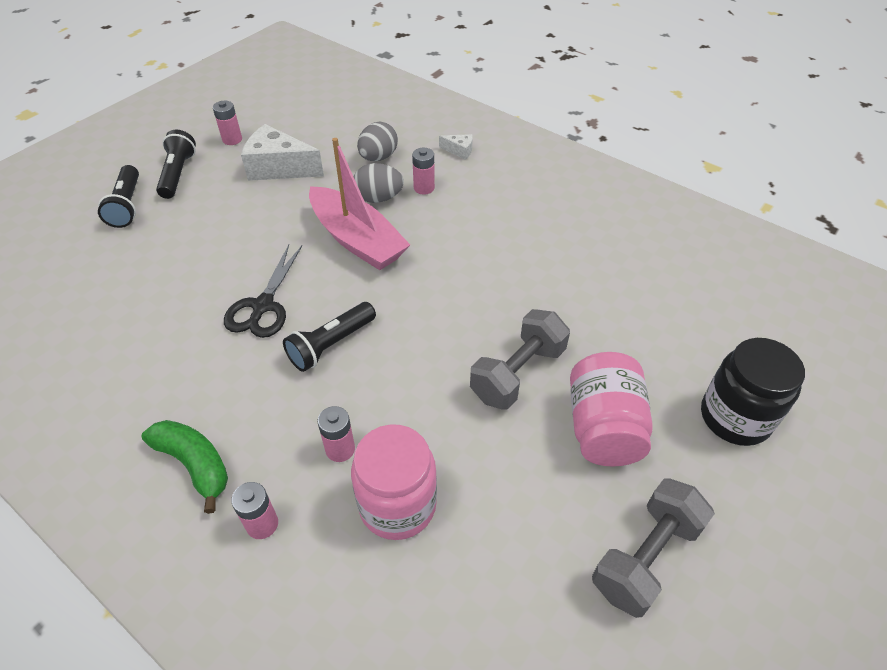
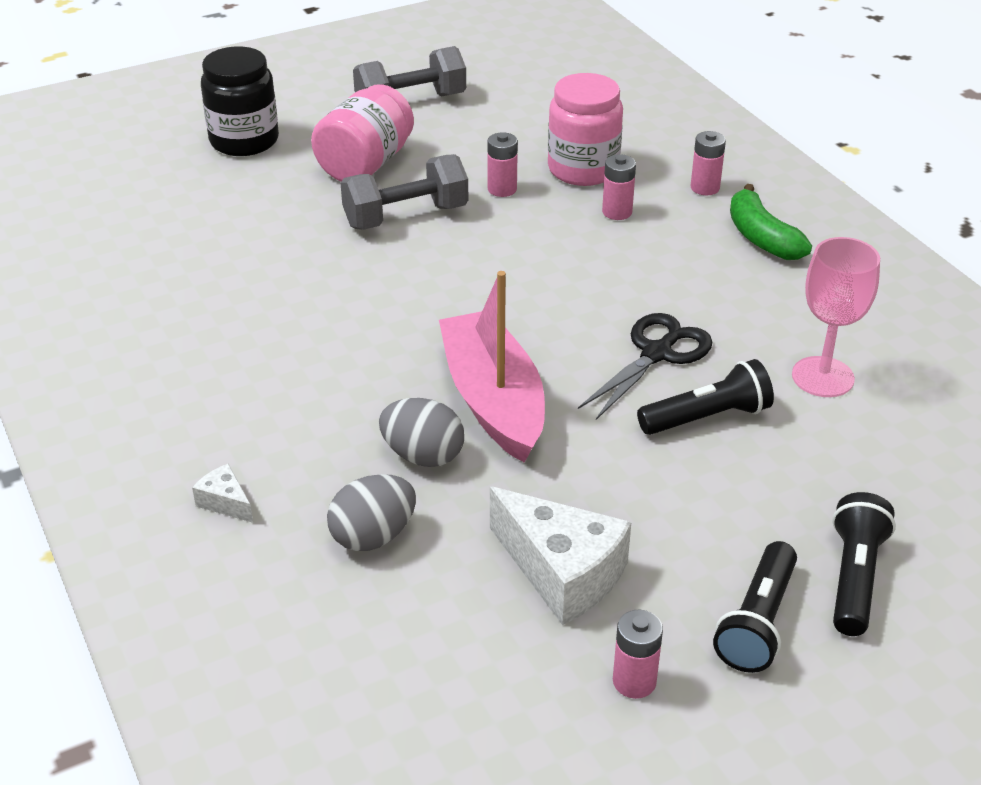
camera: 155 degrees left, 10 degrees down
(139, 325) = (822, 377): none -> pink goblet
(331, 345) = (588, 292): black flashlight -> black flashlight (707, 417)
(424, 188) = (340, 451): pink battery -> pink battery (502, 189)

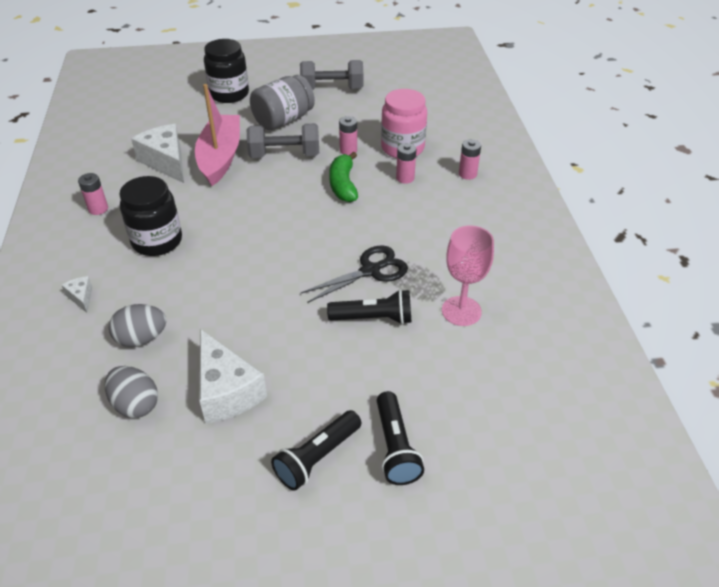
camera: 20 degrees right, 5 degrees up
(214, 267) = (166, 162): none -> white cheese
(290, 389) = (157, 241): none -> black jar
(365, 164) = (283, 120): pink jar -> grey jar
(423, 456) = (199, 298): grey egg -> grey egg (135, 404)
(493, 400) = (259, 275): pink boat -> pink boat (220, 157)
(634, 681) = (221, 471): pink battery -> pink battery (98, 209)
(762, 237) = (482, 213): green banana -> green banana (343, 185)
(854, 578) = (395, 447): black flashlight -> black flashlight turned 135 degrees clockwise

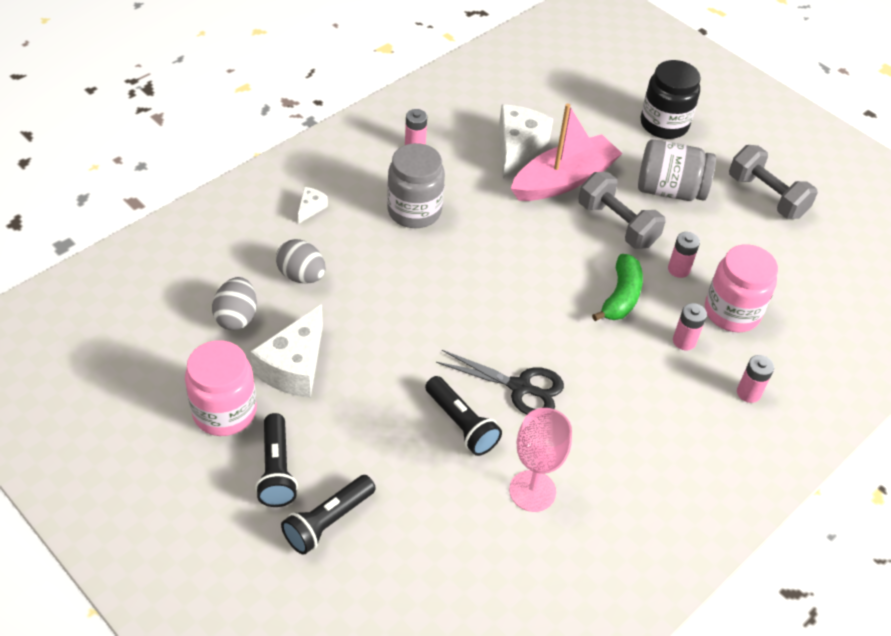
camera: 50 degrees right, 5 degrees up
(157, 241) = (414, 211): black jar -> grey jar
(225, 465) = (224, 412): none -> pink jar
(317, 457) = (276, 470): black flashlight -> black flashlight turned 105 degrees counterclockwise
(343, 185) = (620, 296): green banana -> green banana turned 150 degrees clockwise

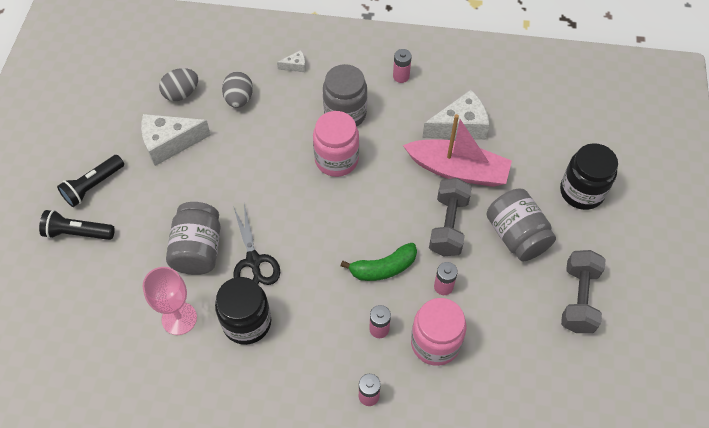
camera: 55 degrees right, 10 degrees up
(224, 412) = (112, 136): pink jar -> pink jar (336, 159)
(461, 424) = (198, 249): black flashlight -> grey jar
(588, 436) = (247, 322): none -> black jar

